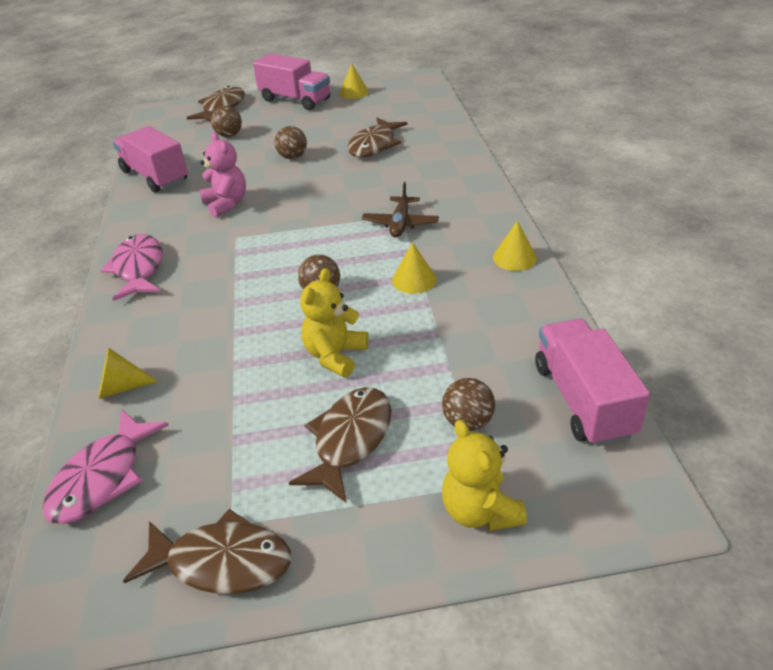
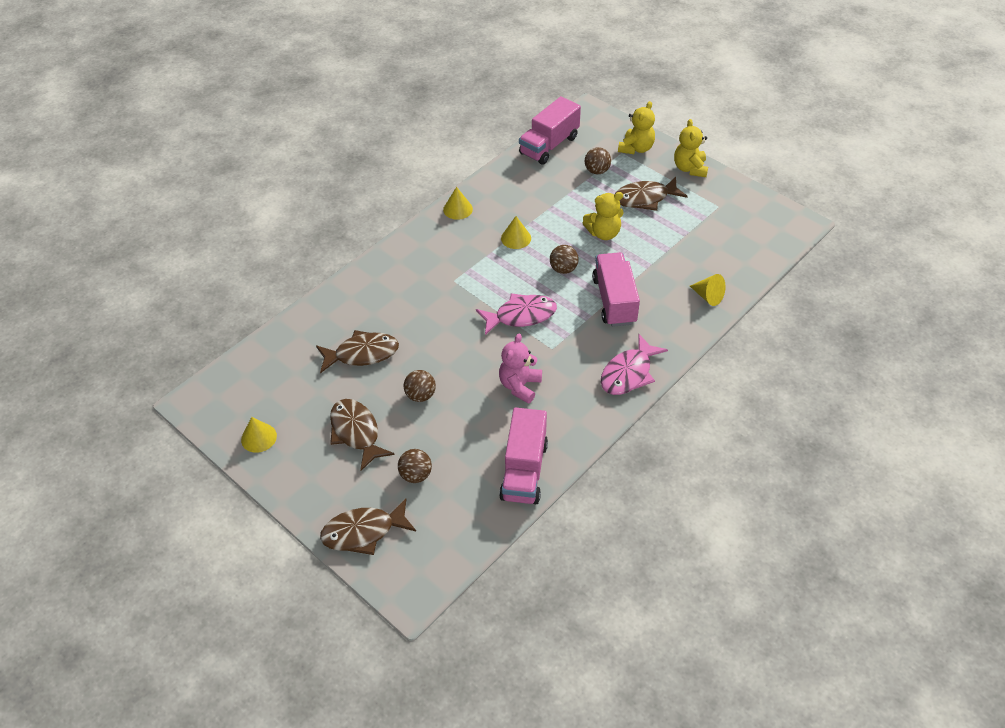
camera: 130 degrees left, 10 degrees up
(102, 477) = (749, 259): pink fish -> pink fish (521, 316)
(222, 562) = (733, 198): brown fish -> brown fish (356, 432)
(295, 100) = (305, 477): pink truck -> pink truck (614, 300)
(354, 555) = (690, 168): none -> yellow teddy bear
(400, 224) = (464, 275): brown plane -> none

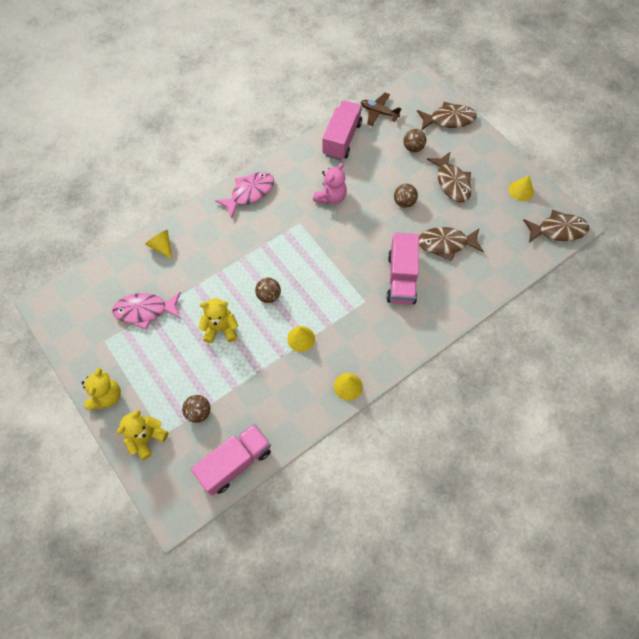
camera: 170 degrees left, 15 degrees up
(476, 525) = (379, 112): none -> brown plane
(521, 316) = (316, 256): pink fish -> pink fish (145, 310)
(614, 300) = (237, 256): pink truck -> pink truck (401, 278)
(645, 198) = (167, 364): brown fish -> brown fish (558, 230)

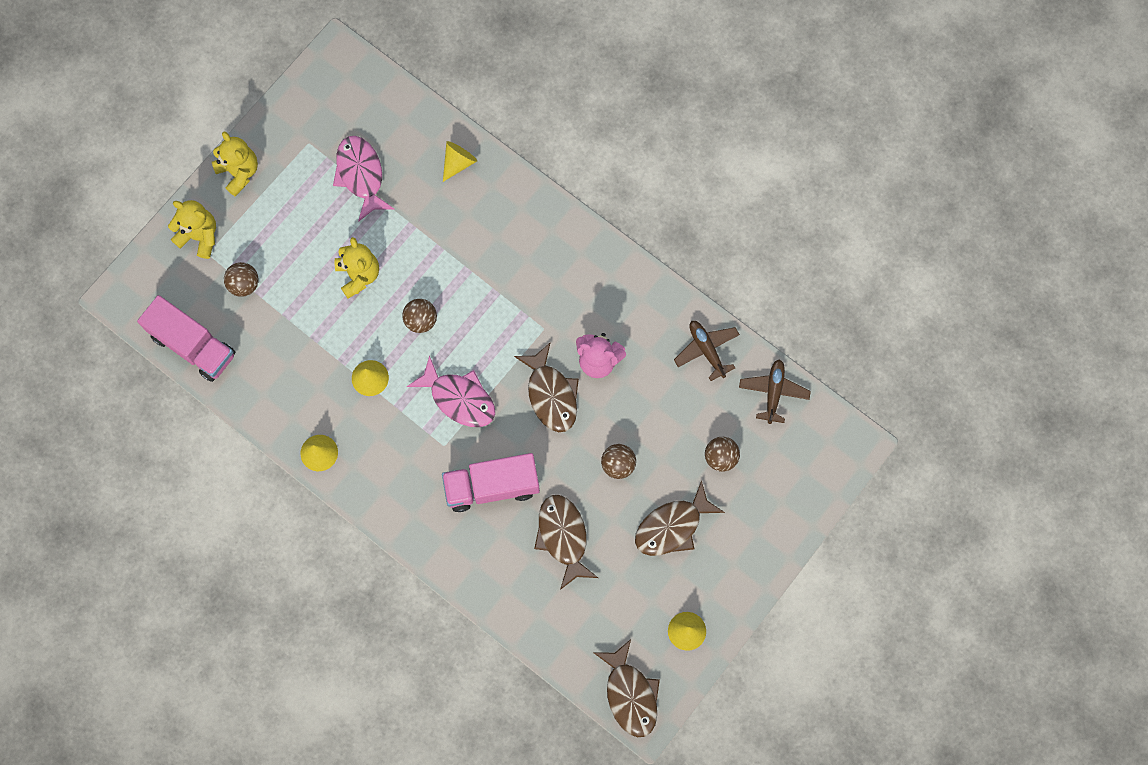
camera: 75 degrees right, 10 degrees up
(106, 396) = (239, 172): yellow teddy bear -> yellow teddy bear turned 120 degrees counterclockwise
(249, 193) = (574, 248): pink fish -> pink fish (459, 398)
(342, 139) = (706, 350): pink truck -> brown plane
(448, 119) = (791, 500): brown fish -> brown fish (551, 394)

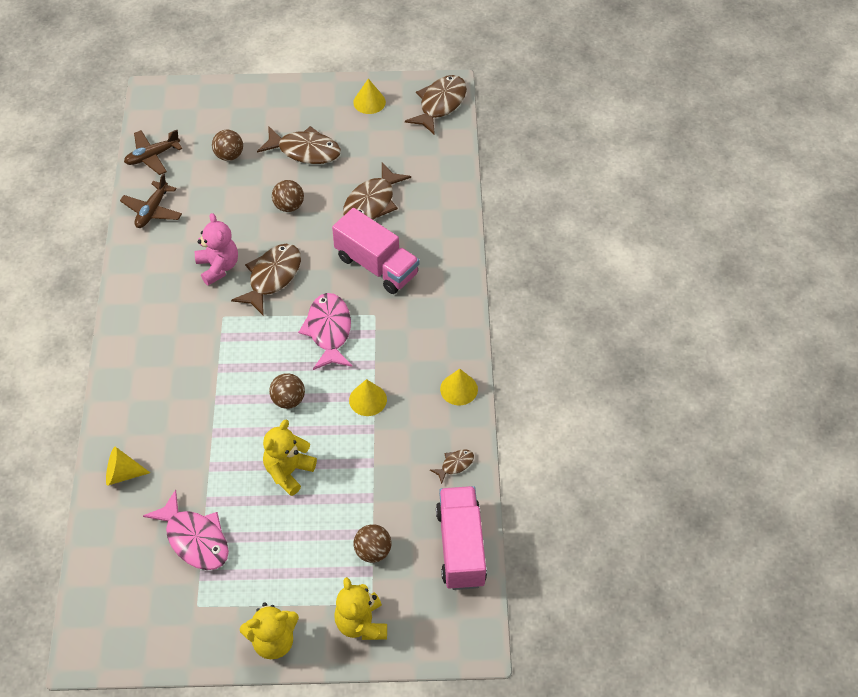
camera: 130 degrees left, 20 degrees down
(239, 172) = (273, 641): yellow teddy bear -> yellow teddy bear turned 120 degrees counterclockwise
(259, 395) = (455, 465): none -> brown fish
(361, 175) = (194, 539): pink fish -> pink fish turned 75 degrees counterclockwise

